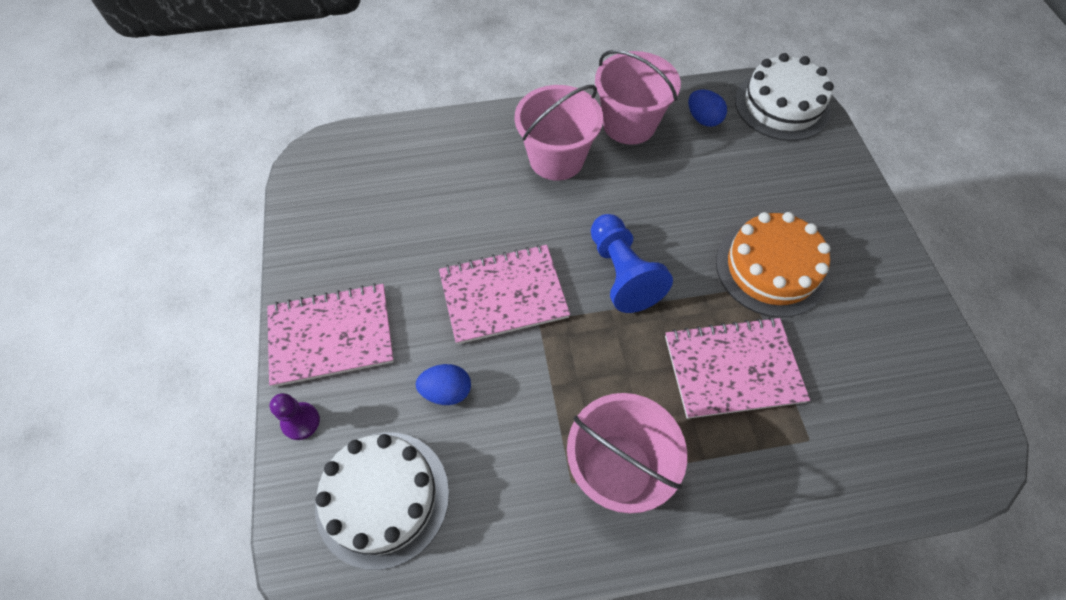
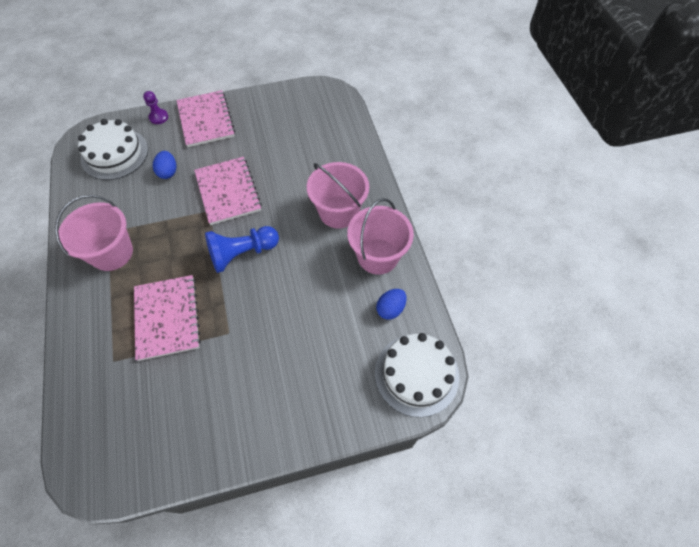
camera: 85 degrees right, 0 degrees up
(771, 268) = (245, 349): orange cake -> none

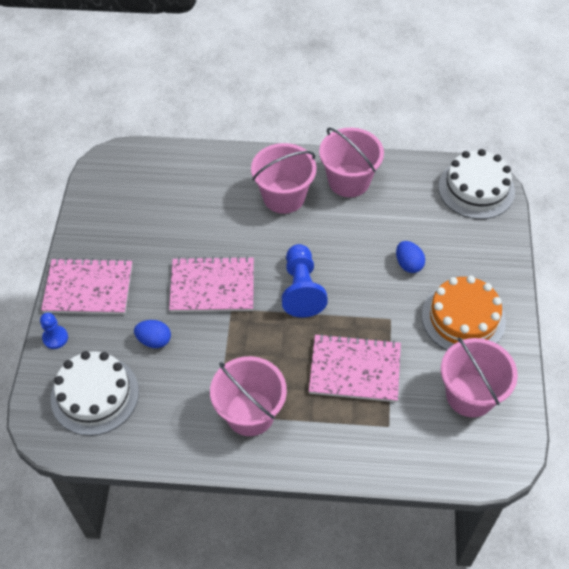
camera: 70 degrees left, 5 degrees down
(156, 427) = (470, 395): none -> pink bucket
(158, 117) = (55, 338): purple pawn -> blue pawn
(245, 399) = (463, 318): none -> orange cake
(390, 309) = (408, 188): blue egg -> blue egg (408, 264)

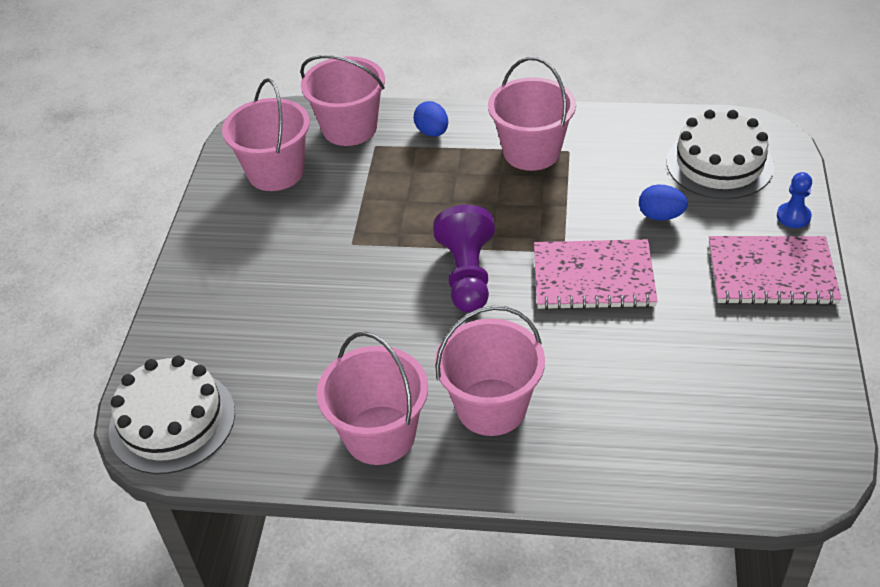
camera: 175 degrees left, 10 degrees down
(301, 289) = (467, 275): blue pawn -> purple pawn
(355, 369) = (406, 192): pink notebook -> none
(408, 264) = (312, 308): blue egg -> blue egg (432, 132)
(416, 449) = (349, 128): none -> pink bucket
(463, 318) = (257, 245): orange cake -> none

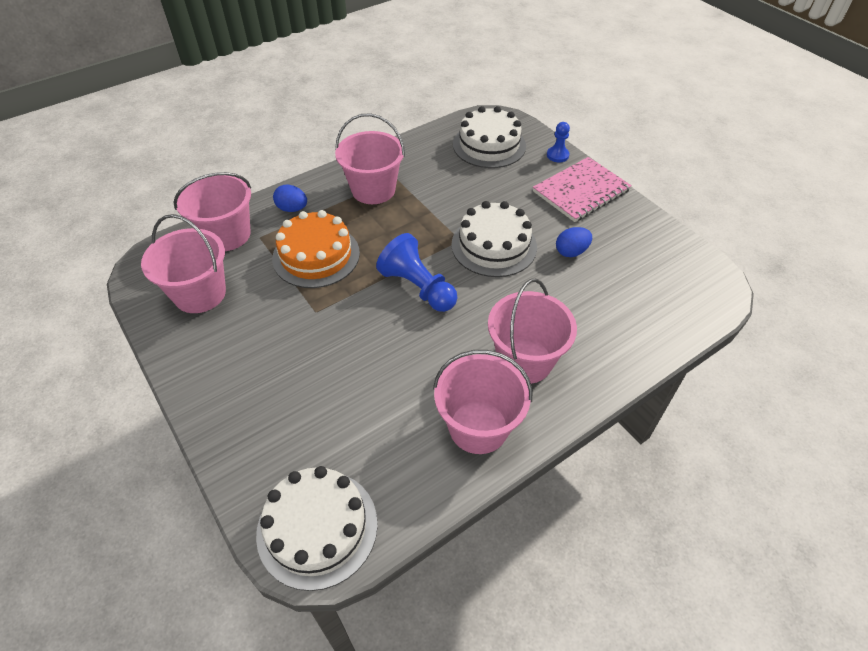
camera: 45 degrees left, 5 degrees up
(406, 190) = (316, 255): none -> orange cake
(467, 275) = (418, 287): purple pawn -> blue pawn
(593, 277) = (494, 245): pink notebook -> white cake
(660, 216) = (491, 190): blue egg -> blue egg (571, 252)

